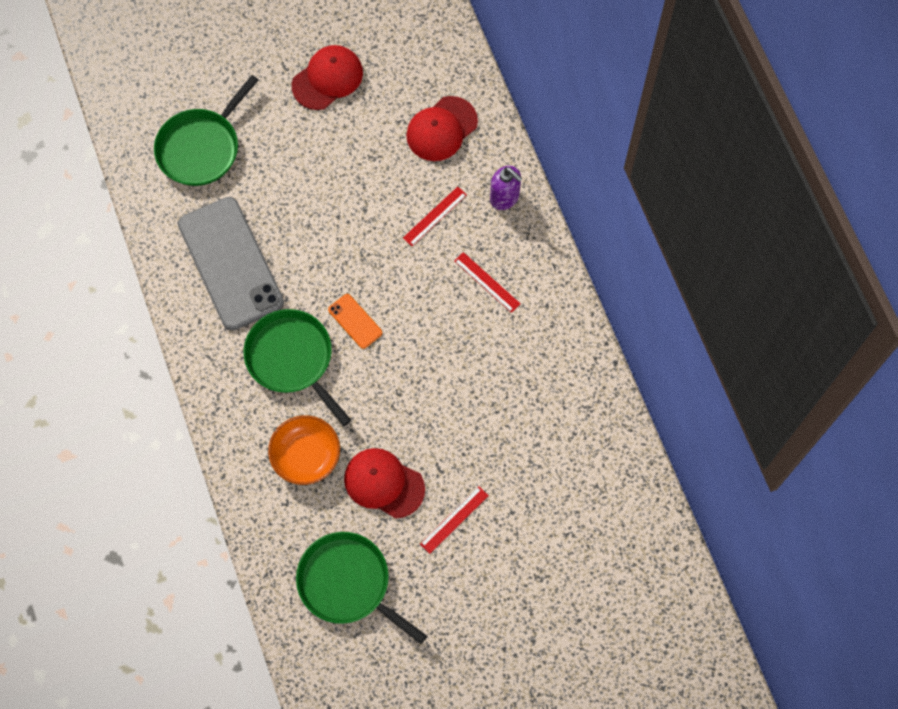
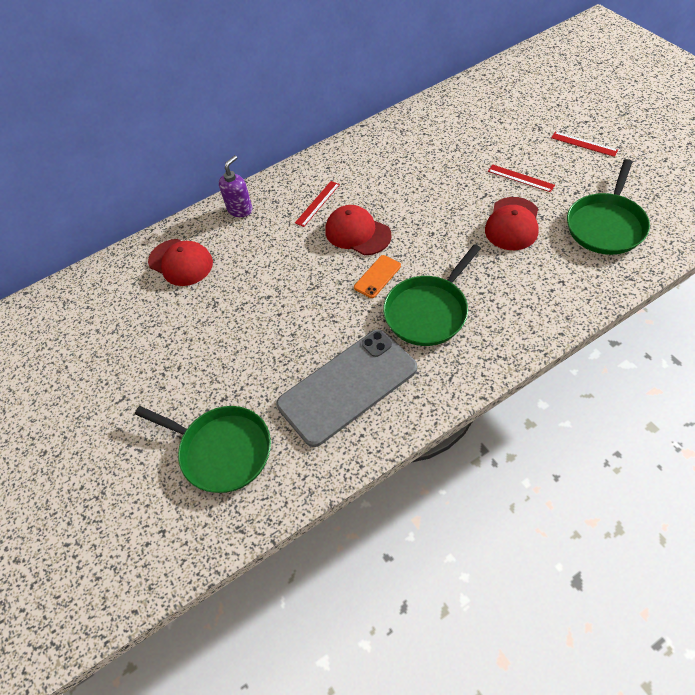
camera: 95 degrees left, 15 degrees down
(306, 455) = (513, 279): orange bowl -> none
(327, 79) = (133, 358): red cap -> red cap (357, 233)
(435, 216) = (265, 248): red ruler -> red ruler (584, 144)

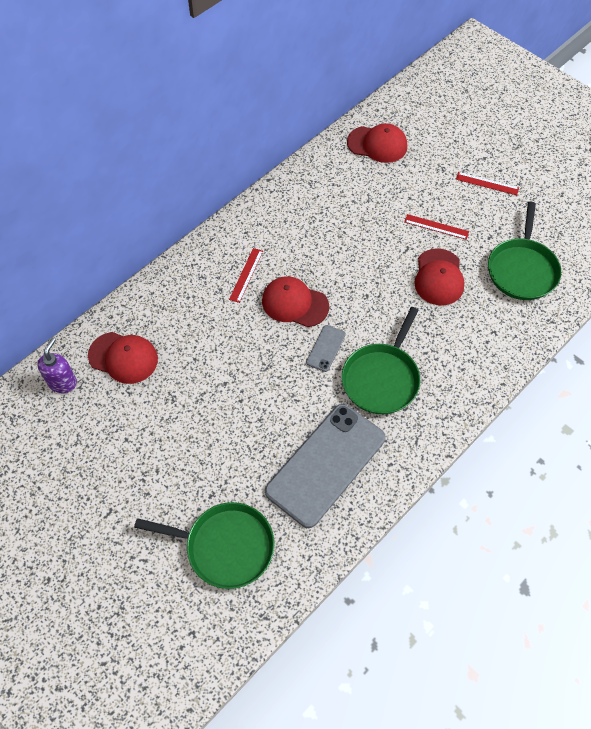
camera: 20 degrees left, 5 degrees up
(240, 209) = (168, 290): purple soap dispenser -> purple soap dispenser (62, 382)
(377, 276) = (325, 348): orange phone -> grey phone
(477, 103) = (377, 144): none -> red cap

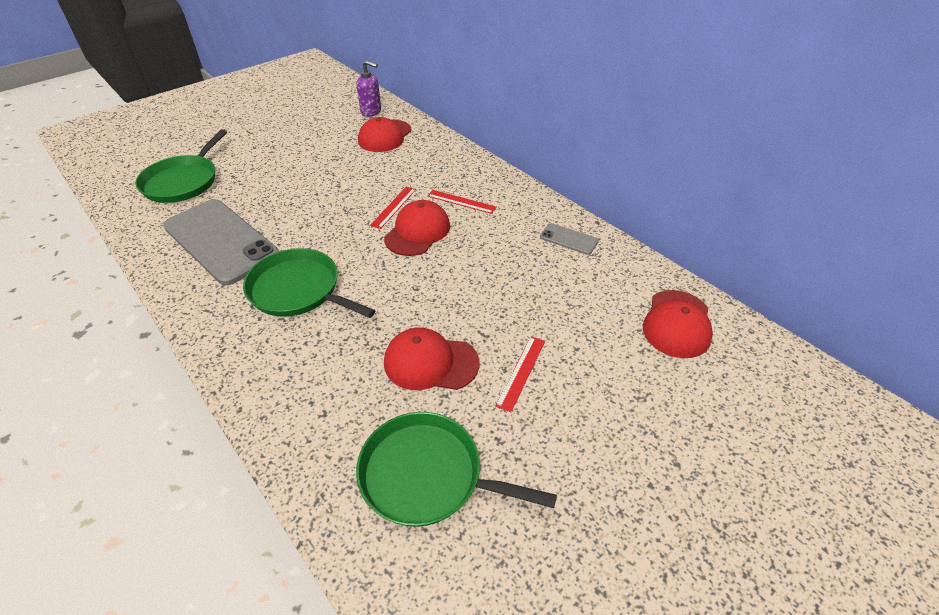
camera: 95 degrees right, 15 degrees down
(325, 348) = (353, 250): grey phone -> grey phone (568, 239)
(487, 183) = (615, 457): red ruler -> red ruler (394, 207)

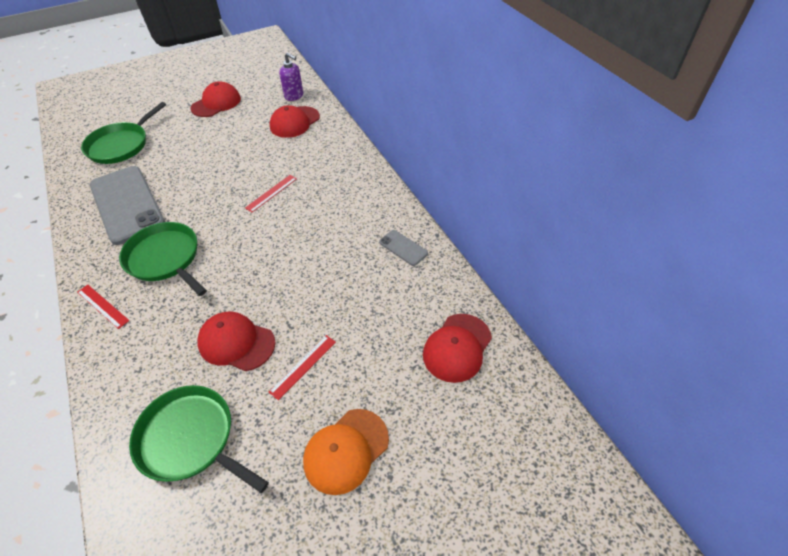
camera: 15 degrees right, 5 degrees up
(417, 232) = (280, 220): red cap -> red cap (216, 103)
(461, 201) = (329, 196): red ruler -> red ruler (102, 306)
(615, 448) = (346, 450): none -> orange cap

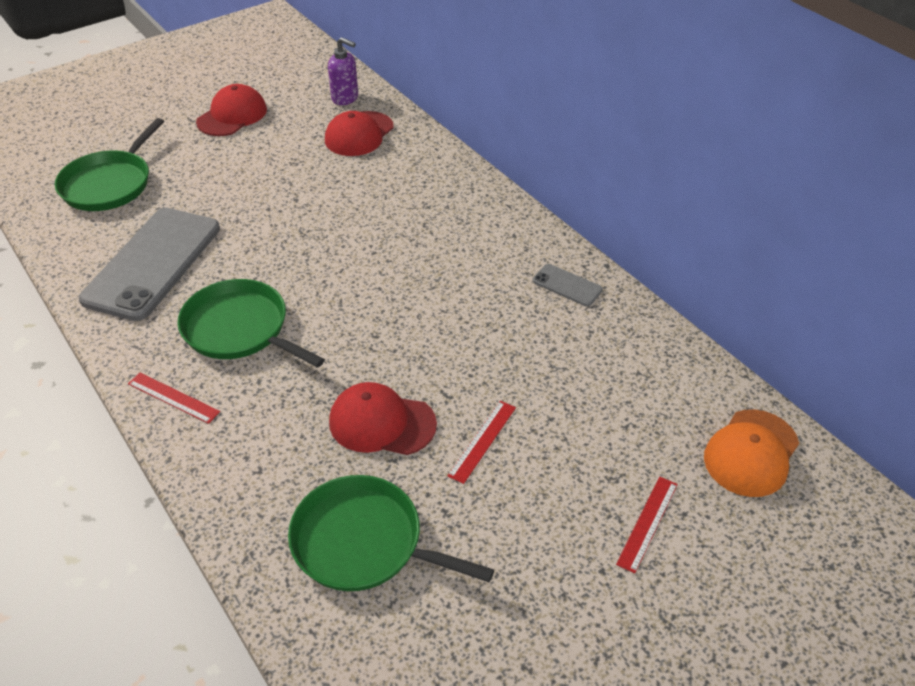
camera: 10 degrees left, 5 degrees down
(127, 204) = (153, 263): grey phone -> grey phone turned 60 degrees clockwise
(271, 193) = (360, 231): red ruler -> red ruler (647, 523)
(346, 450) = (572, 530): orange cap -> orange cap (751, 453)
(457, 347) = (675, 397): red cap -> none

